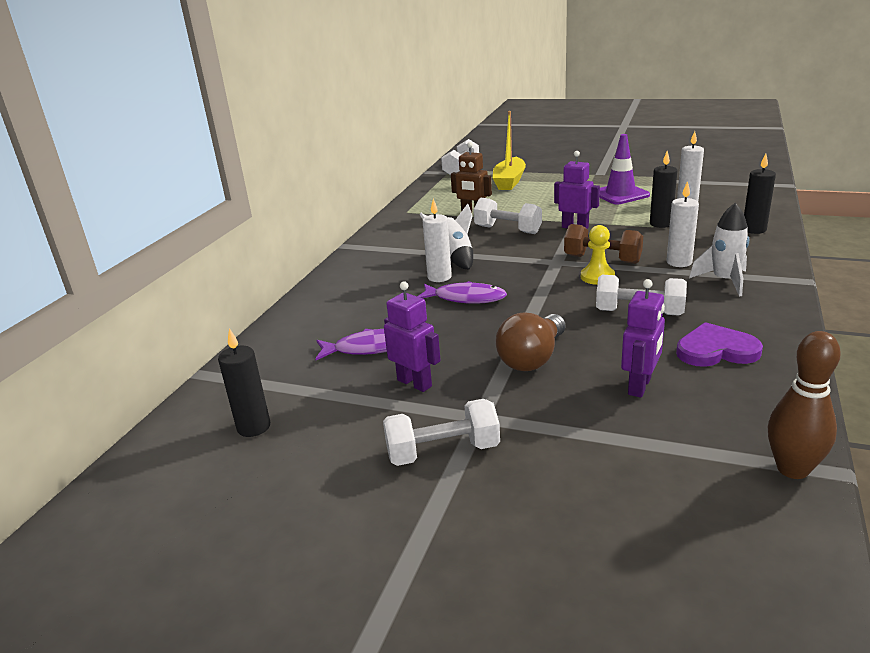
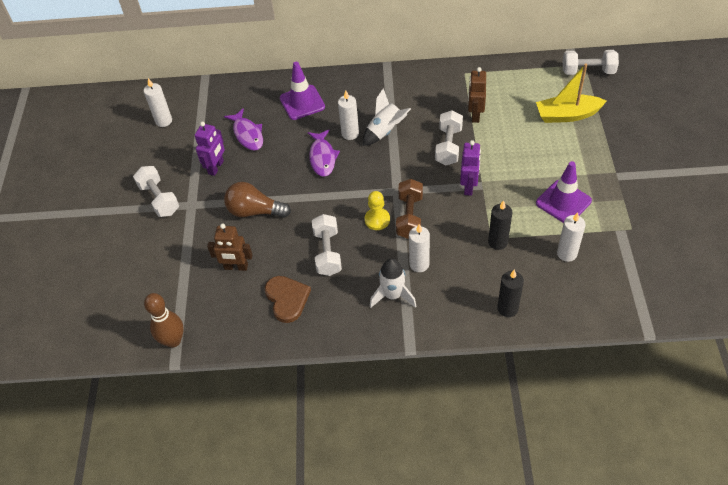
camera: 70 degrees right, 25 degrees up
(254, 427) = (164, 121): black candle -> white candle
(350, 301) = (302, 102): none -> purple traffic cone
(640, 386) = (236, 267): purple robot -> brown robot
(716, 350) = (287, 299): purple heart -> brown heart

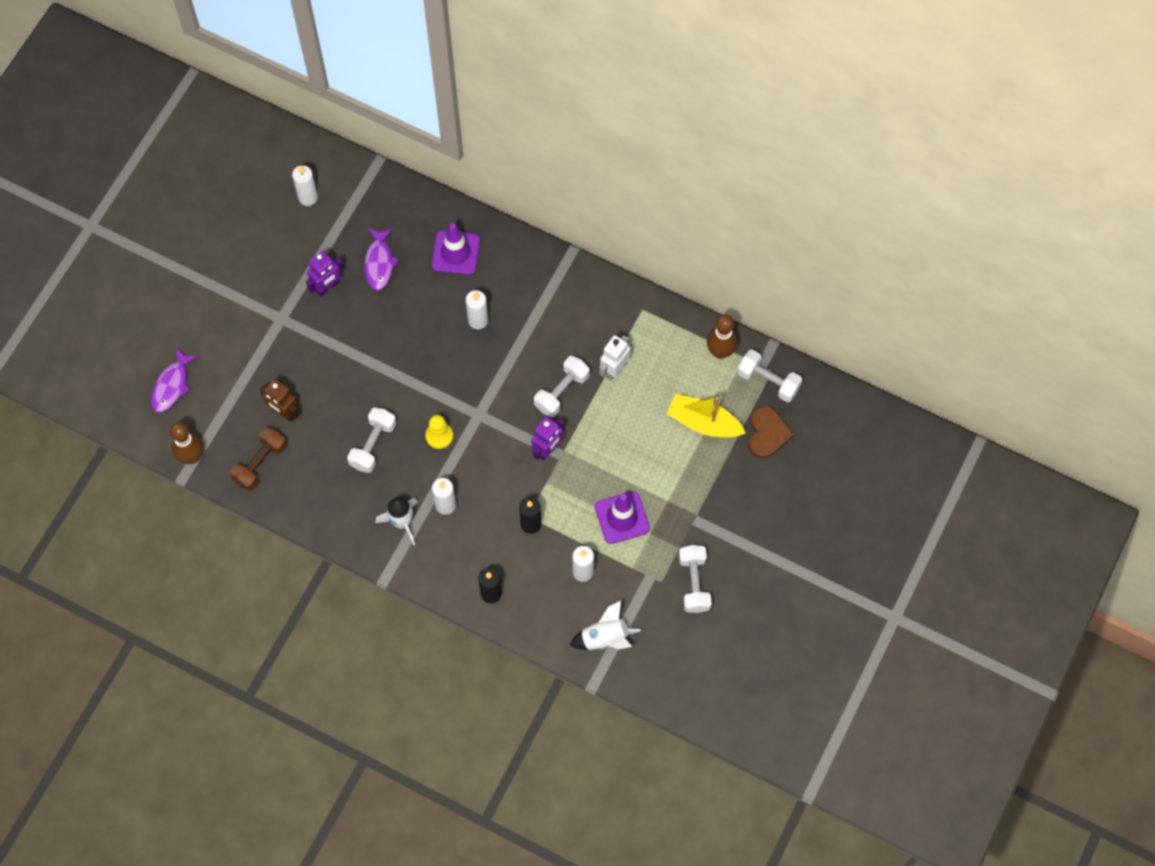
camera: 25 degrees right, 15 degrees up
(159, 199) = (255, 294): white dumbbell -> white dumbbell (694, 583)
(254, 211) = (334, 360): brown light bulb -> none
(287, 299) = (309, 472): brown heart -> brown heart (767, 433)
(322, 157) = (434, 334): purple fish -> purple fish (172, 385)
(385, 131) = (513, 337): white rocket -> white rocket (605, 638)
(409, 217) = (471, 450): brown dumbbell -> brown dumbbell (260, 463)
(475, 115) = (614, 369): brown robot -> white robot
(540, 70) = (720, 351): none -> brown bowling pin

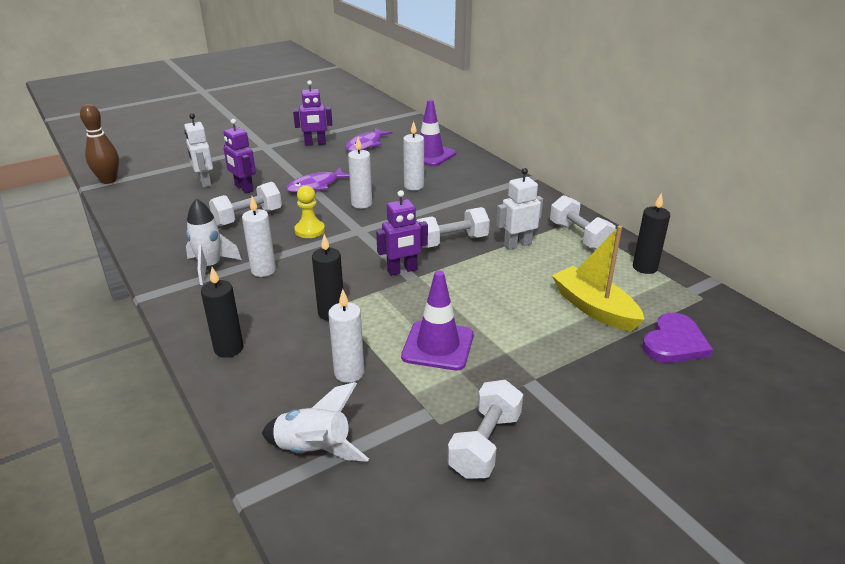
camera: 30 degrees right, 35 degrees down
(172, 385) = (149, 150): purple fish -> purple fish (316, 186)
(260, 463) = (149, 198): brown dumbbell -> none
(284, 412) = (204, 182): brown robot -> white robot
(308, 197) = (349, 112): white candle -> white candle (361, 204)
(329, 404) = (244, 188): none -> purple robot
(720, 351) = (645, 267): brown bowling pin -> black candle
(767, 433) = (674, 342): brown heart -> purple heart
(768, 381) = (694, 304): white dumbbell -> white dumbbell (579, 236)

